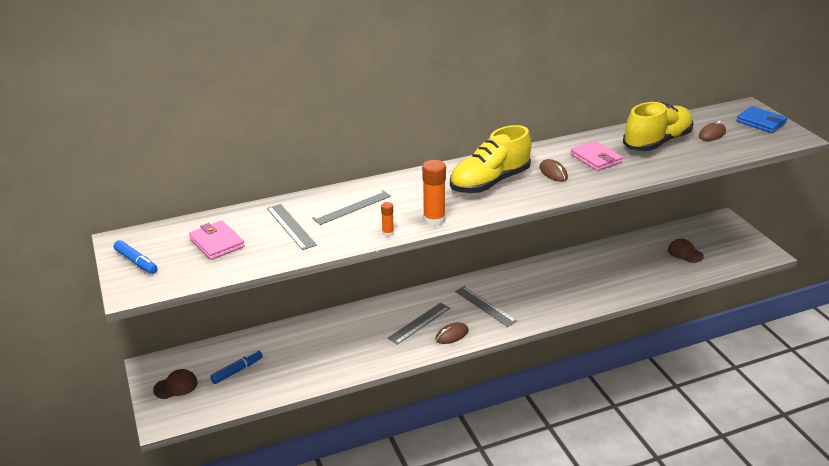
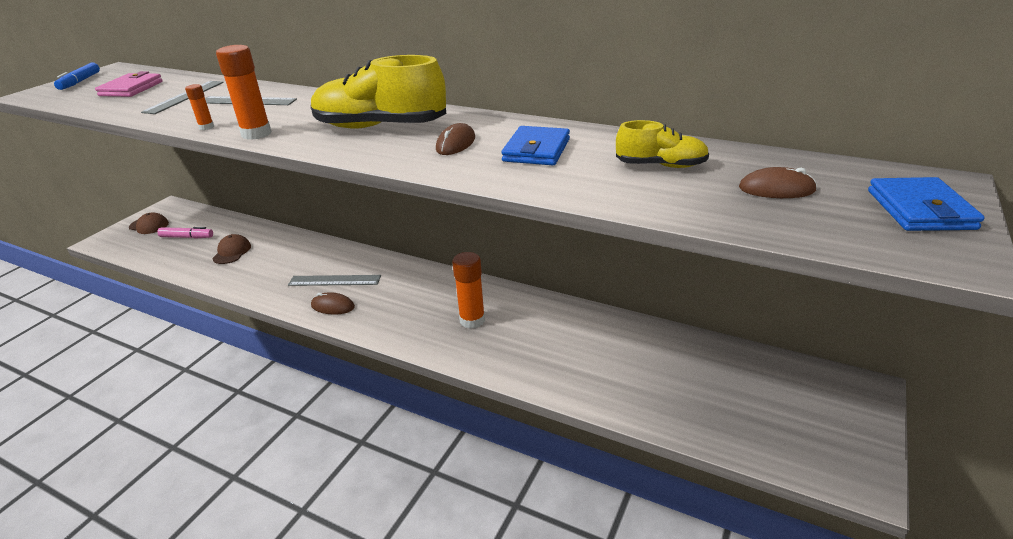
camera: 50 degrees right, 0 degrees up
(237, 370) = (187, 237): blue marker -> pink marker
(485, 306) = (405, 301): grey ruler -> none
(538, 291) = (472, 320): none -> orange glue stick
(595, 158) = (536, 150): pink wallet -> blue wallet
(657, 142) = (660, 165): yellow shoe -> yellow shoe, size x0.54
(685, 253) = (719, 392): brown cap -> brown cap (232, 252)

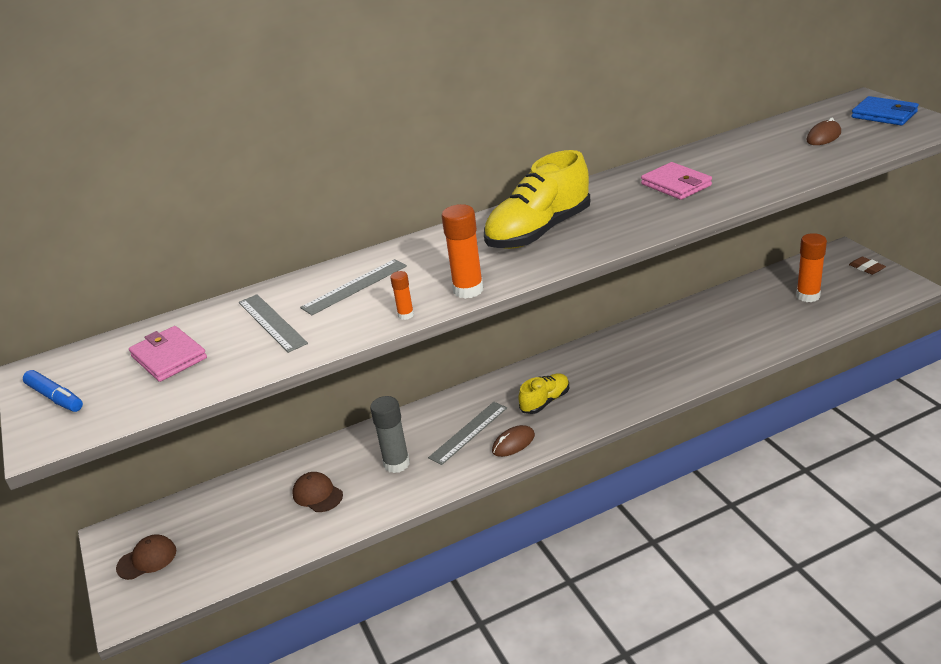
camera: 50 degrees left, 0 degrees up
(187, 237) = (230, 527): pink marker -> none
(280, 267) = (396, 464): none -> grey glue stick
(456, 143) = (622, 209): brown mouse -> none
(472, 320) = (620, 372): orange glue stick -> orange glue stick (808, 296)
(536, 150) = (676, 185): blue wallet -> pink wallet
(660, 165) = (753, 155): yellow shoe -> yellow shoe (545, 401)
(855, 423) = (866, 268): none -> brown eraser

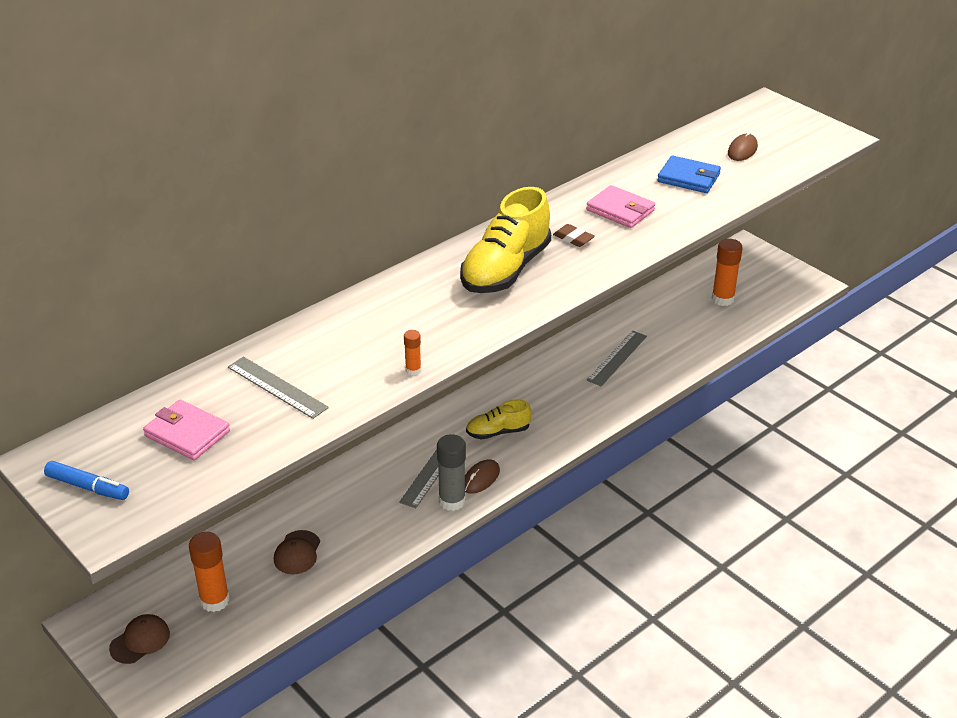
camera: 20 degrees left, 5 degrees up
(317, 494) = (297, 553): brown cap -> brown cap turned 105 degrees counterclockwise
(354, 286) = (344, 341): grey ruler -> grey ruler (617, 358)
(396, 464) = (368, 512): grey glue stick -> grey glue stick (452, 501)
(468, 290) = (463, 339): orange glue stick -> orange glue stick (214, 600)
(545, 401) = (498, 432): yellow shoe -> yellow shoe turned 135 degrees counterclockwise
(866, 268) = (771, 265): brown eraser -> brown eraser (573, 238)
(884, 115) = (791, 123): blue wallet -> blue wallet (688, 178)

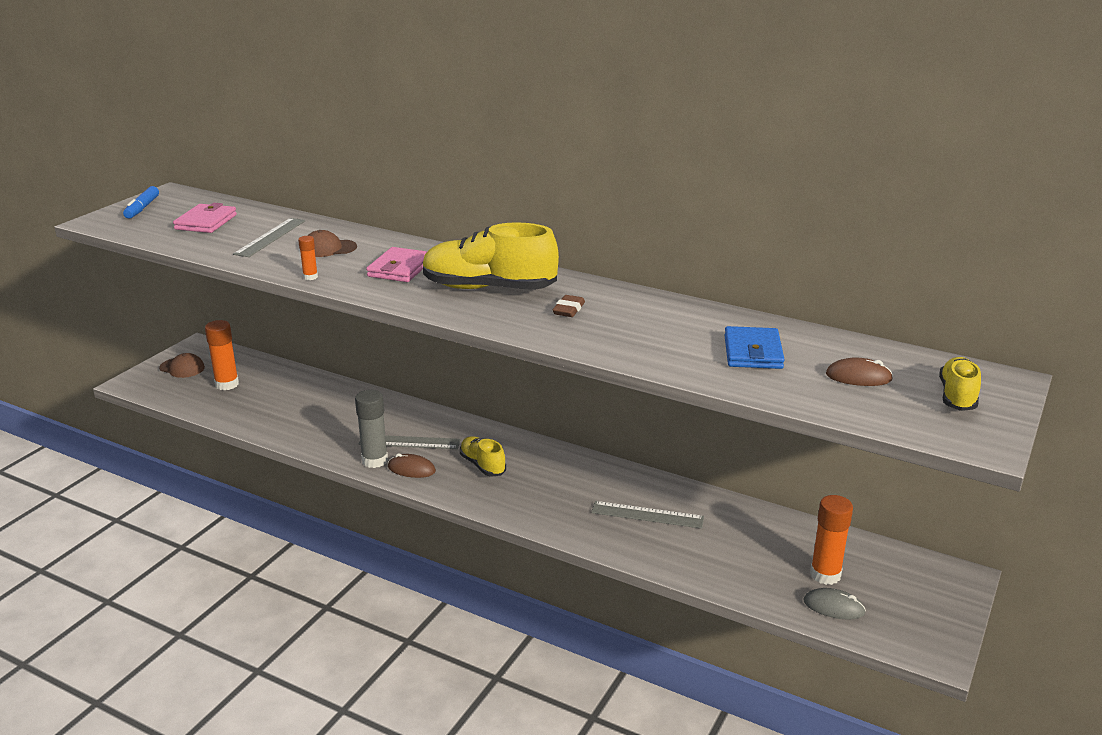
camera: 70 degrees right, 10 degrees down
(297, 553) = (287, 404): brown cap -> brown cap (328, 248)
(620, 210) = (645, 325): pink wallet -> pink wallet (400, 269)
(757, 307) = (834, 607): none -> grey mouse
(781, 126) = (957, 396): none -> yellow shoe

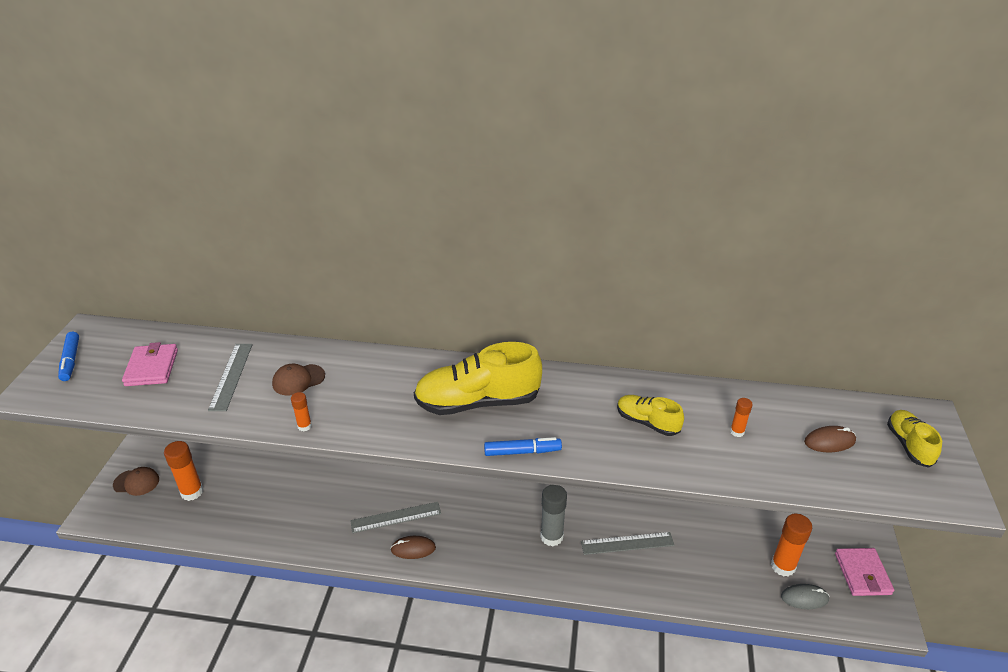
camera: 20 degrees left, 10 degrees up
(375, 460) = (376, 548): grey glue stick -> grey glue stick (551, 536)
(400, 269) = (382, 393): pink wallet -> pink wallet (862, 574)
(482, 465) = (471, 527): yellow shoe -> yellow shoe (647, 422)
(505, 326) = (522, 452): none -> blue marker
(568, 310) = (562, 414): brown eraser -> none
(753, 352) = (737, 432): blue wallet -> orange glue stick

